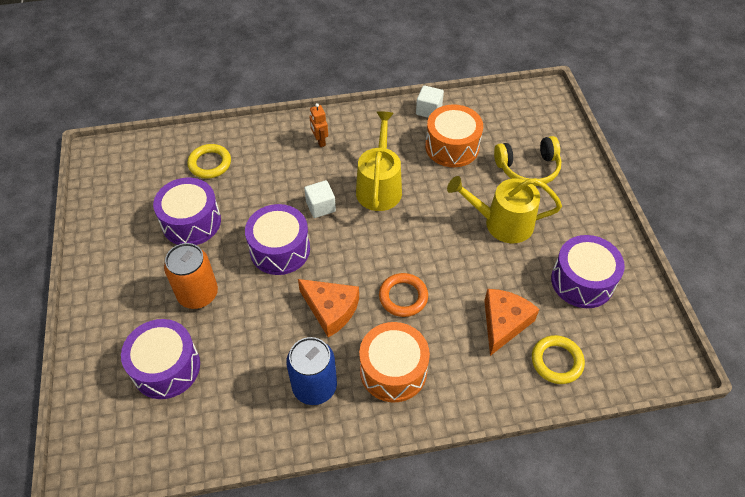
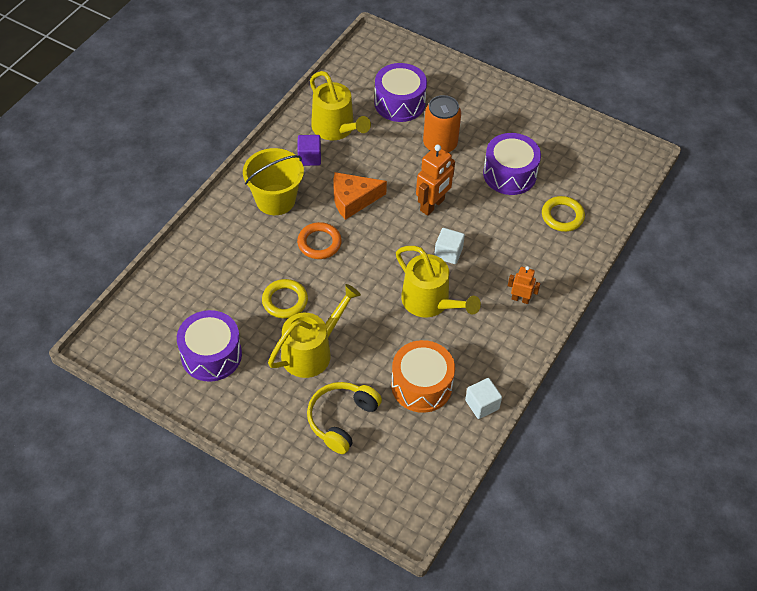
camera: 130 degrees right, 0 degrees up
(253, 396) = (336, 128): none -> yellow watering can
(280, 249) = (432, 205): purple drum -> orange robot
(314, 386) = (309, 157): blue can -> purple cube
(393, 370) = (275, 200): orange drum -> yellow bucket
(504, 323) = (237, 281): orange cheese -> none
(556, 361) = (181, 285): yellow ring -> yellow ring (285, 301)

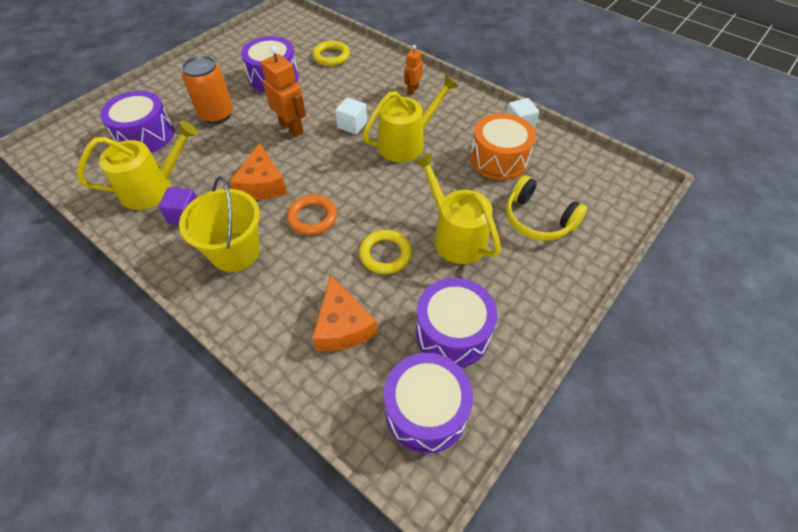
camera: 80 degrees left, 0 degrees up
(146, 342) = (425, 410): none -> purple drum
(212, 282) = (343, 326): none -> orange cheese

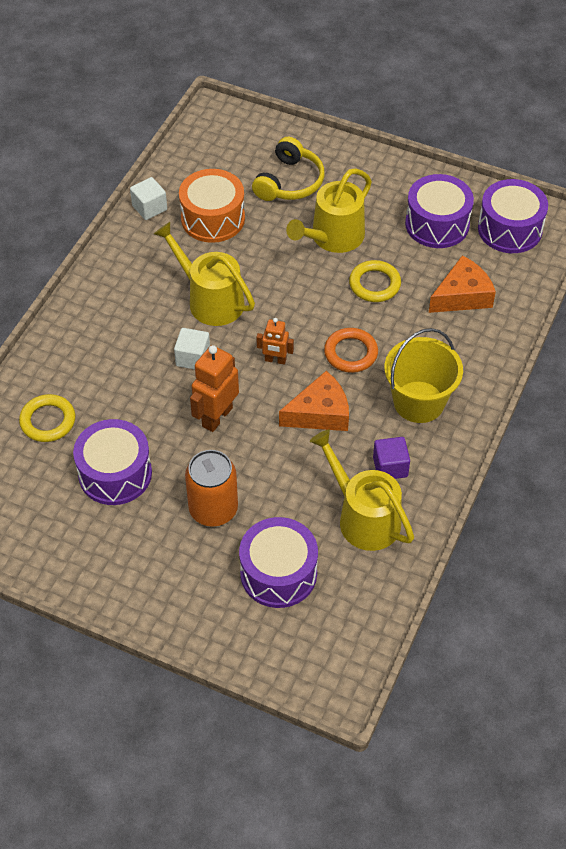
camera: 105 degrees left, 0 degrees up
(412, 90) = (106, 314): orange robot -> orange robot (275, 360)

